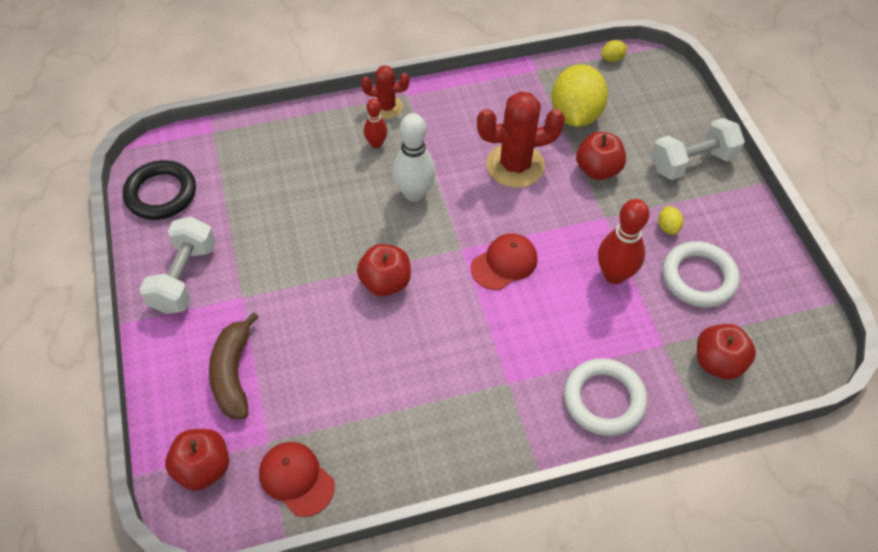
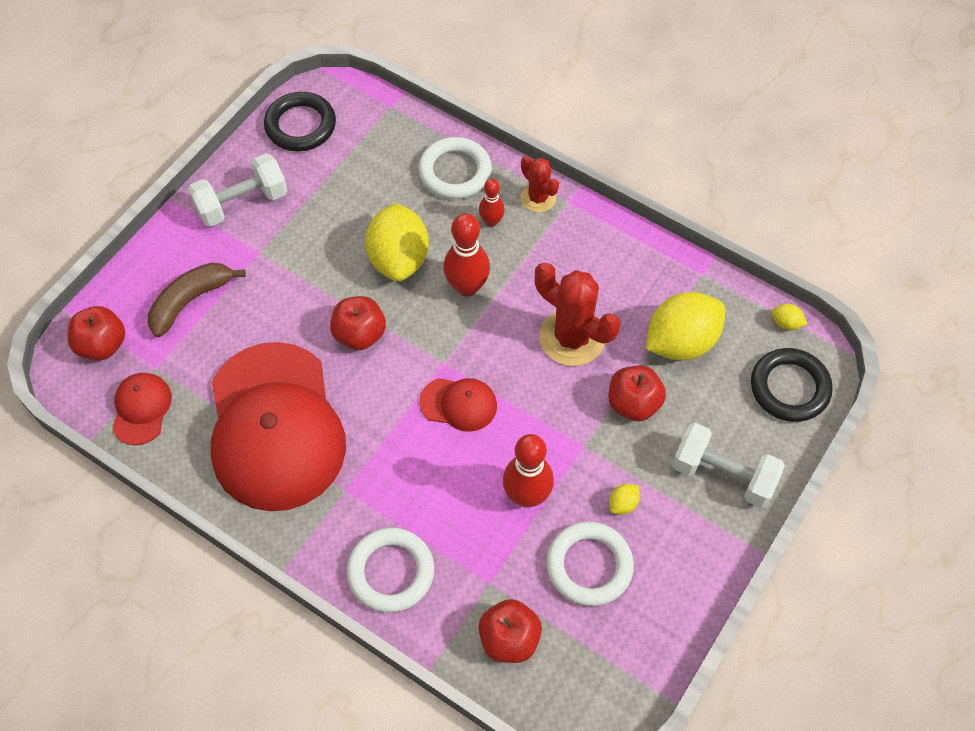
camera: 50 degrees right, 5 degrees up
(312, 135) = (455, 172): none -> white ring
(347, 215) = (399, 259): none -> yellow lemon
(409, 392) = (275, 427): none -> red cap
(414, 193) = (467, 287): white bowling pin -> red bowling pin
(659, 89) = (789, 388): none -> black ring

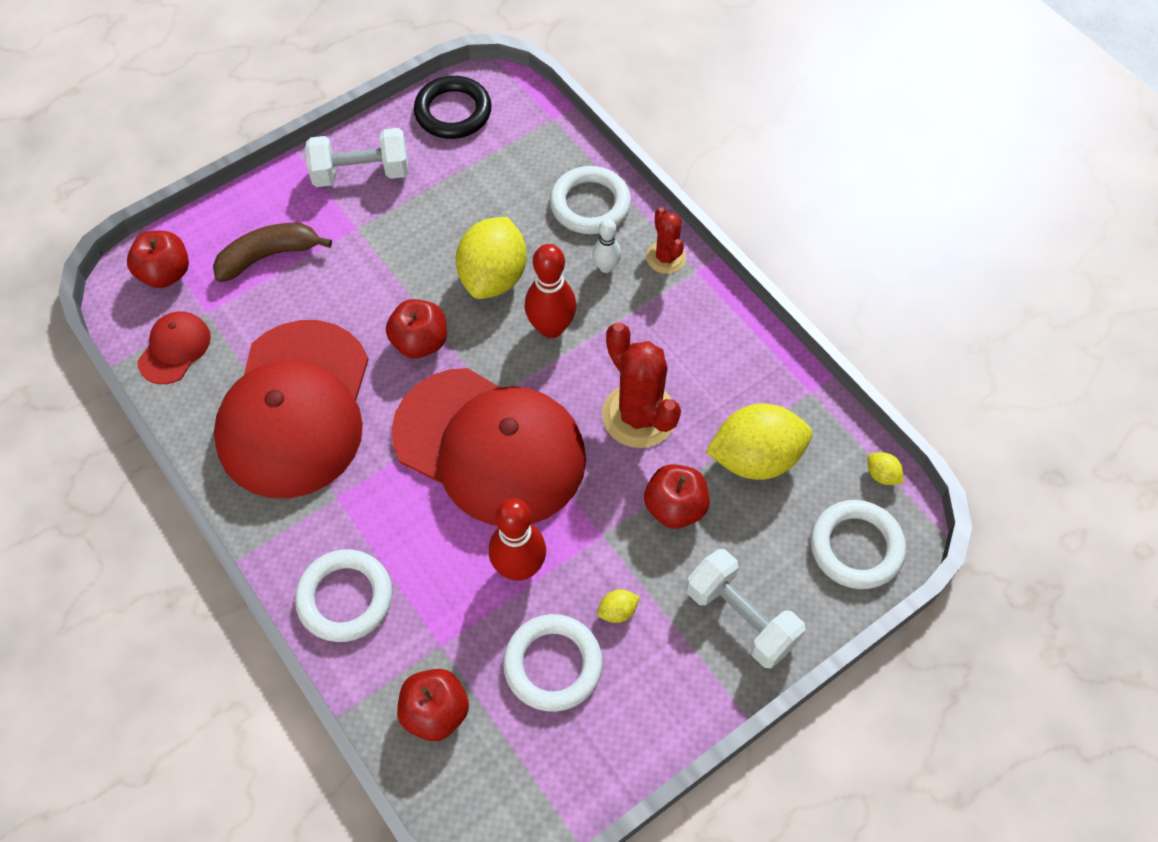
camera: 20 degrees right, 0 degrees up
(459, 404) = (490, 447): red cap -> red cap, size x2.34
(491, 221) = (606, 267): red bowling pin -> white bowling pin
(789, 388) = (856, 547): black ring -> white ring

